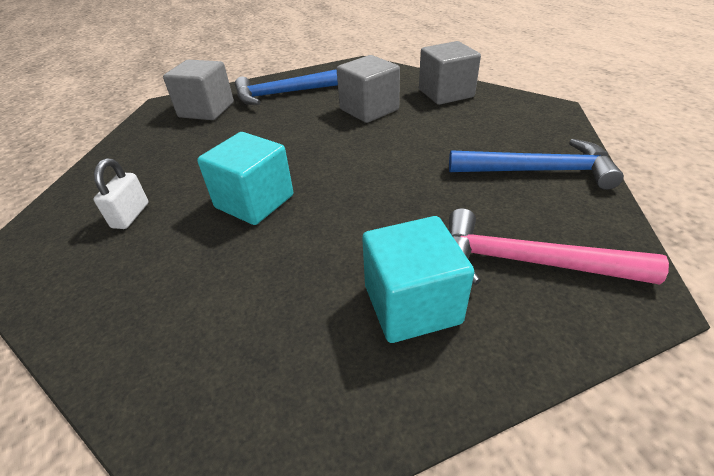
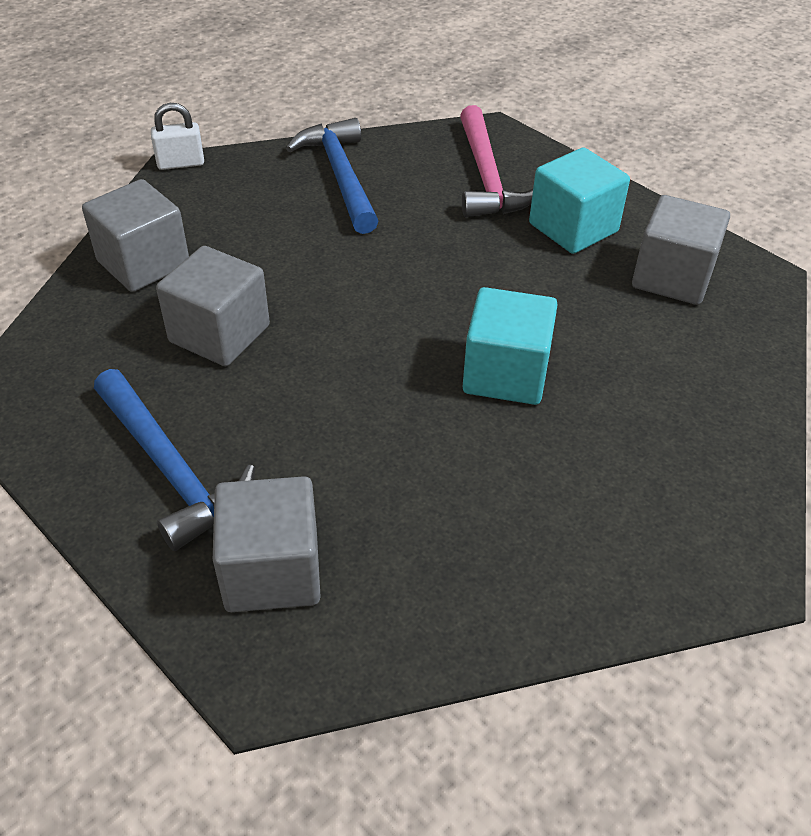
camera: 115 degrees left, 5 degrees up
(131, 215) = (601, 486): white padlock -> white padlock (181, 163)
(285, 362) = (672, 277): none -> grey cube

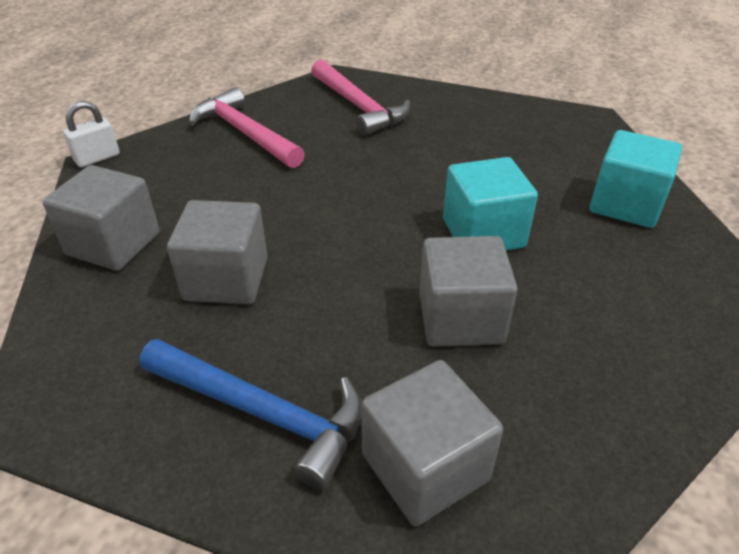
camera: 25 degrees left, 5 degrees down
(341, 176) = (245, 133): blue hammer -> pink hammer
(573, 228) = (446, 122): turquoise cube -> turquoise cube (625, 204)
(672, 277) = (538, 135): grey cube -> grey cube (460, 318)

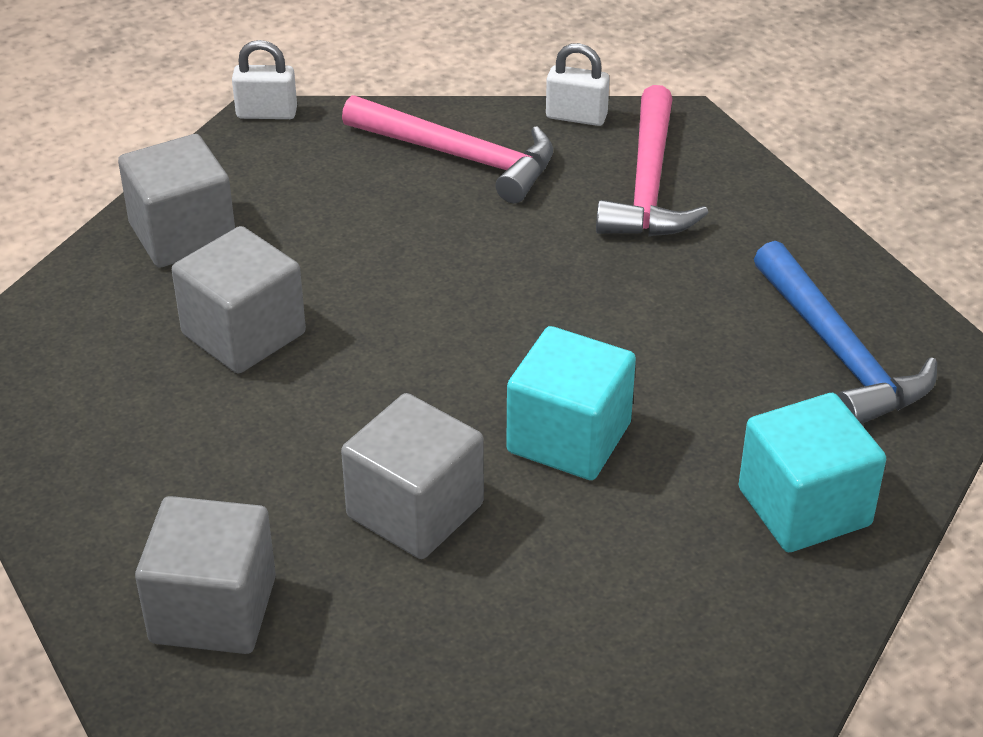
camera: 40 degrees right, 0 degrees up
(245, 133) = (460, 157): pink hammer -> pink hammer turned 120 degrees clockwise
(262, 413) = (139, 480): blue hammer -> blue hammer (839, 352)
(284, 93) = (576, 117): none -> white padlock

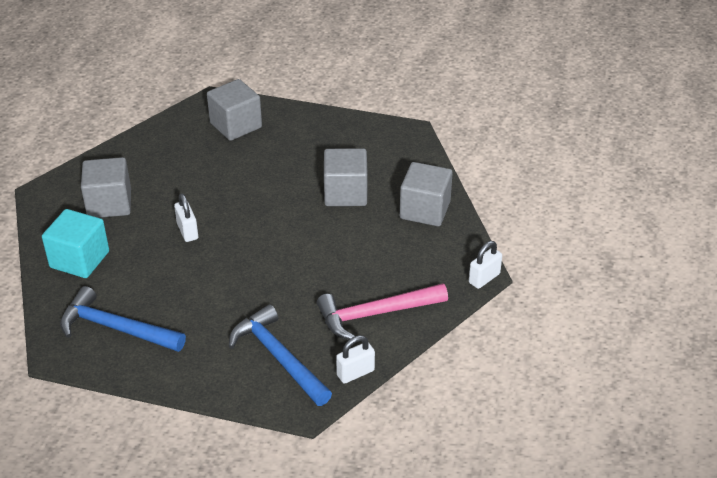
camera: 135 degrees right, 0 degrees up
(415, 510) = (211, 180): grey cube -> grey cube (109, 204)
(569, 438) = (187, 231): turquoise cube -> white padlock
(648, 184) = (278, 357): pink hammer -> blue hammer

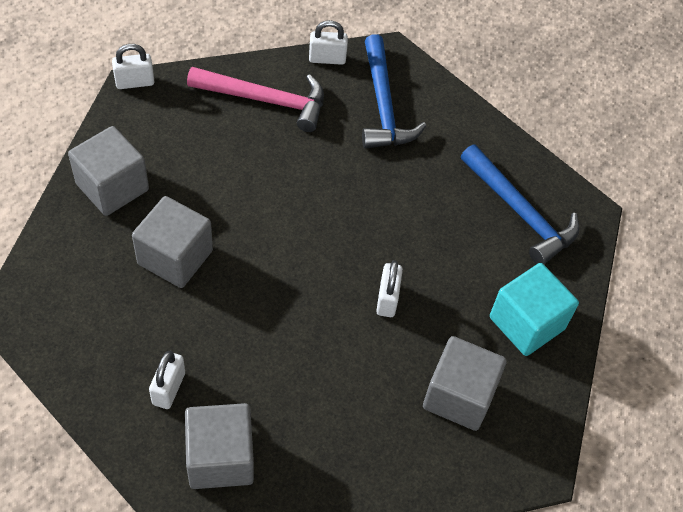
camera: 155 degrees left, 15 degrees up
(290, 138) = (168, 388): none -> white padlock

